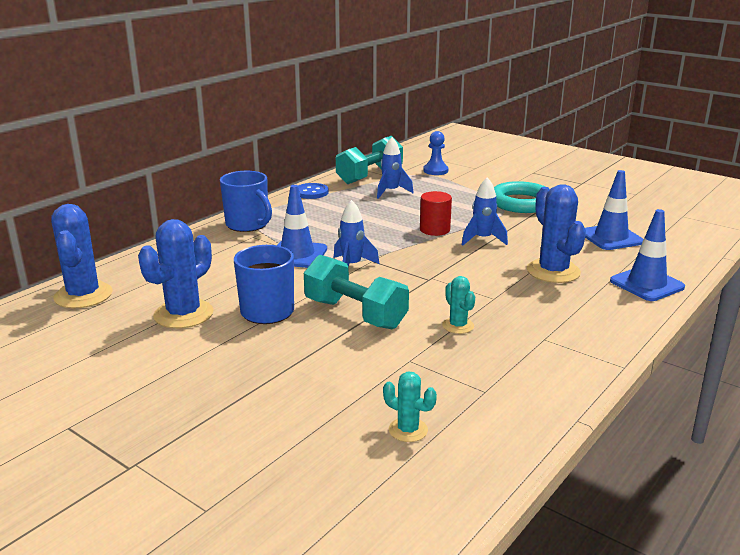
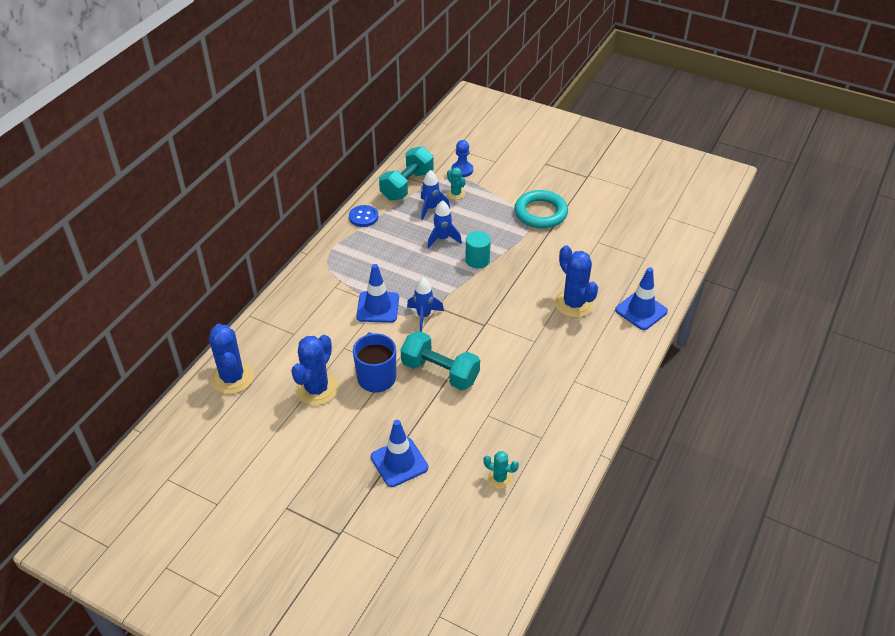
camera: 10 degrees left, 20 degrees up
(248, 225) = (325, 271): blue mug -> none
(434, 230) = (477, 260): red cylinder -> turquoise cylinder
(458, 326) = (514, 375): turquoise cactus -> turquoise cactus (456, 194)
(482, 239) = (517, 269): blue rocket -> blue rocket (442, 239)
(611, 237) = (614, 254): blue traffic cone -> blue traffic cone (399, 462)

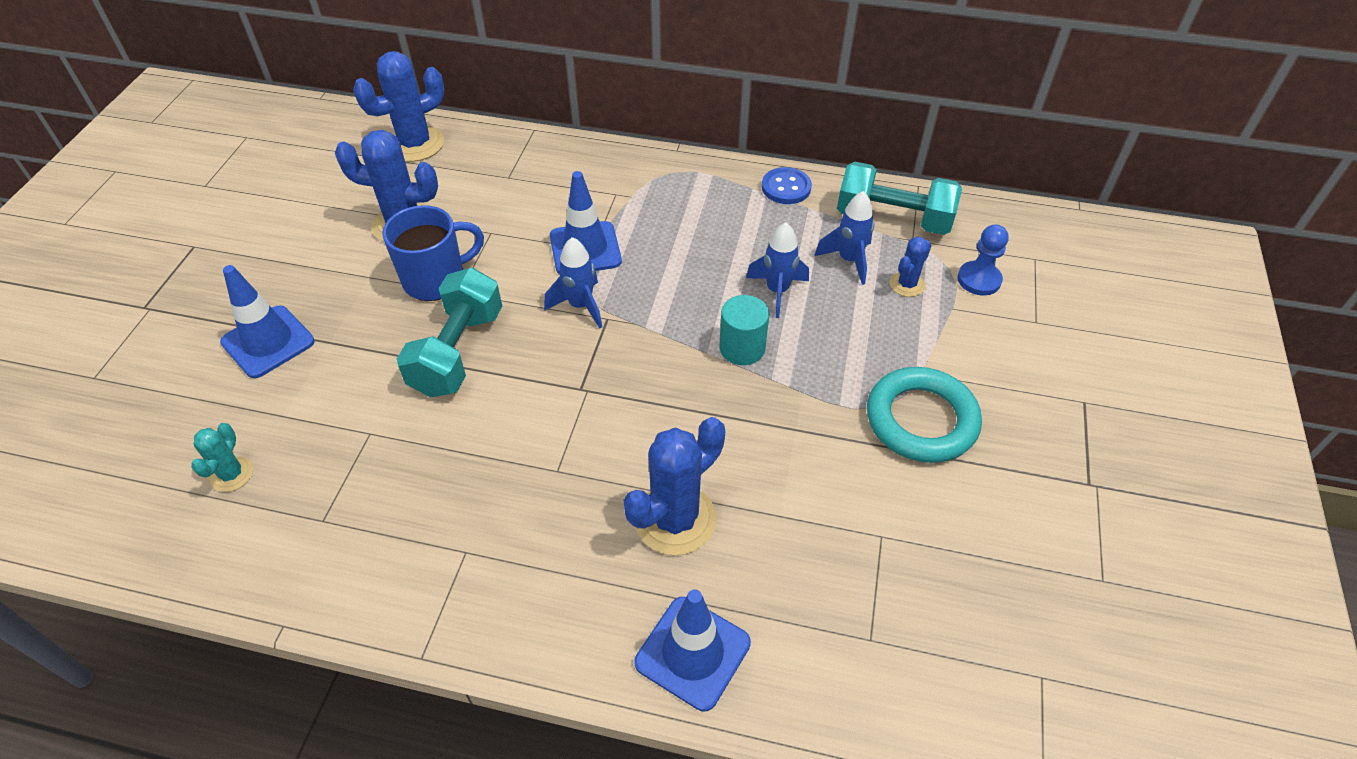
camera: 75 degrees right, 5 degrees up
(456, 194) = (907, 284): turquoise cactus -> blue cactus

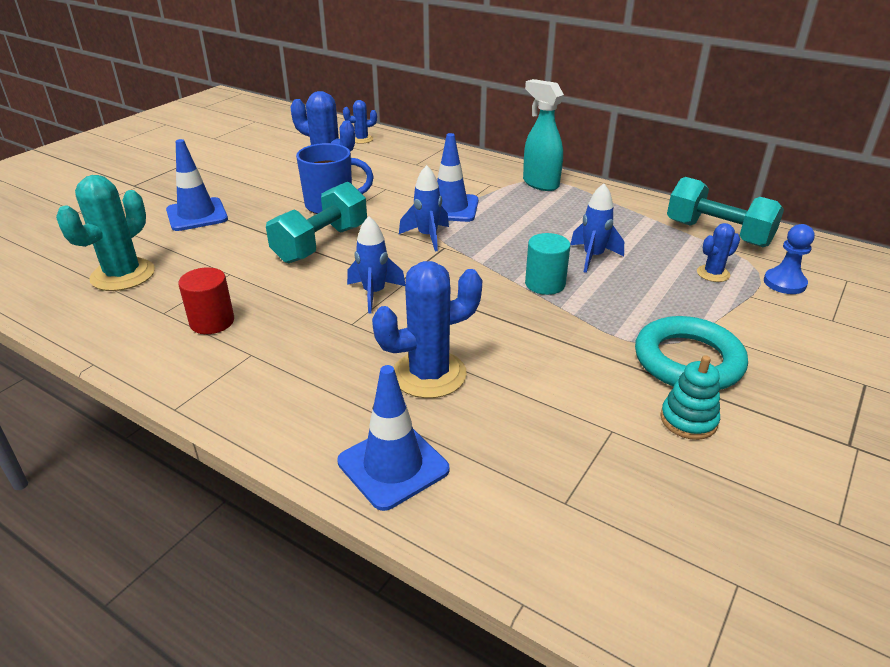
camera: 20 degrees right, 15 degrees down
(231, 474) = (123, 275): turquoise cactus -> turquoise cactus, size x1.90
(392, 517) = (212, 322): none -> red cylinder
(415, 144) = (361, 139): blue cactus -> blue cactus, size x0.53
(673, 179) = (540, 184): none -> turquoise spray bottle
(786, 187) = (631, 202): blue button -> none
(849, 260) = (665, 250): blue rocket -> blue rocket (374, 294)
(945, 500) = (688, 420): none -> turquoise stacking toy

